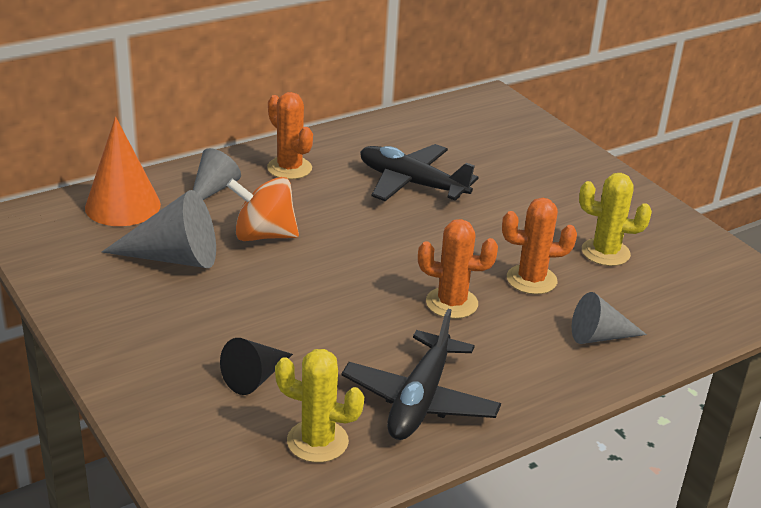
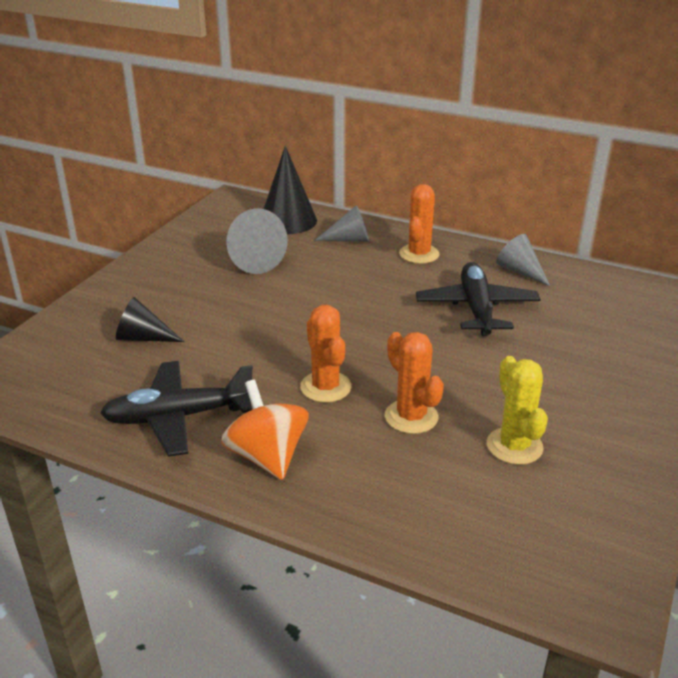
camera: 60 degrees right, 0 degrees up
(123, 206) = (288, 220): orange cone -> black cone
(263, 235) = (317, 277): orange spinning top -> orange spinning top (267, 456)
(317, 441) = (91, 389): yellow cactus -> none
(599, 336) = (366, 486): grey cone -> grey cone (520, 271)

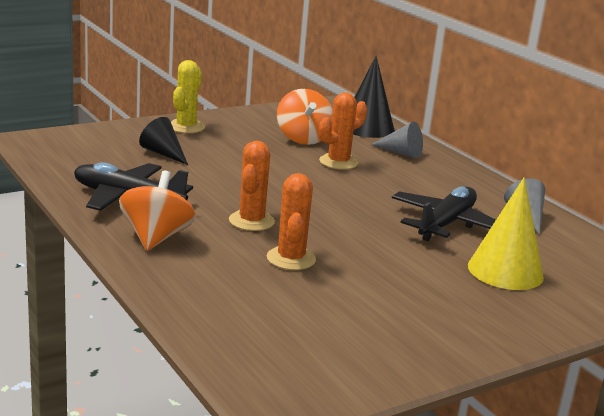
camera: 30 degrees right, 10 degrees down
(250, 258) = (303, 138): grey cone -> orange spinning top
(419, 254) = (448, 179): orange cactus -> orange cactus (338, 162)
(514, 446) = (347, 304): yellow cactus -> yellow cactus (186, 127)
(574, 340) = (505, 271): none -> yellow cone

